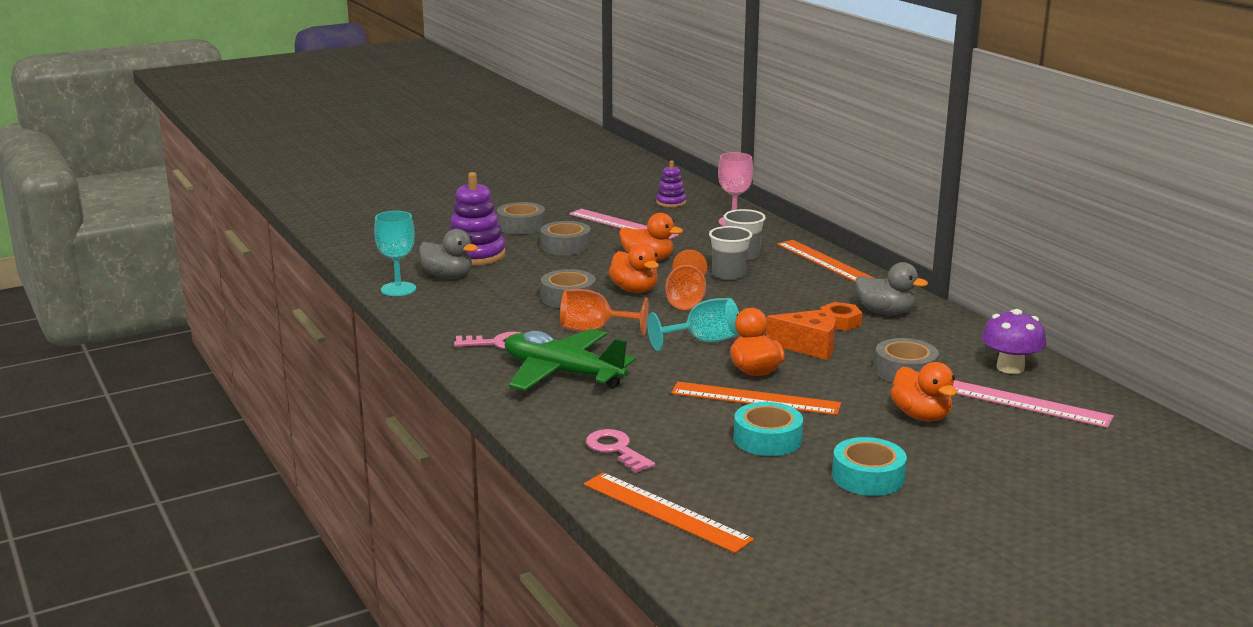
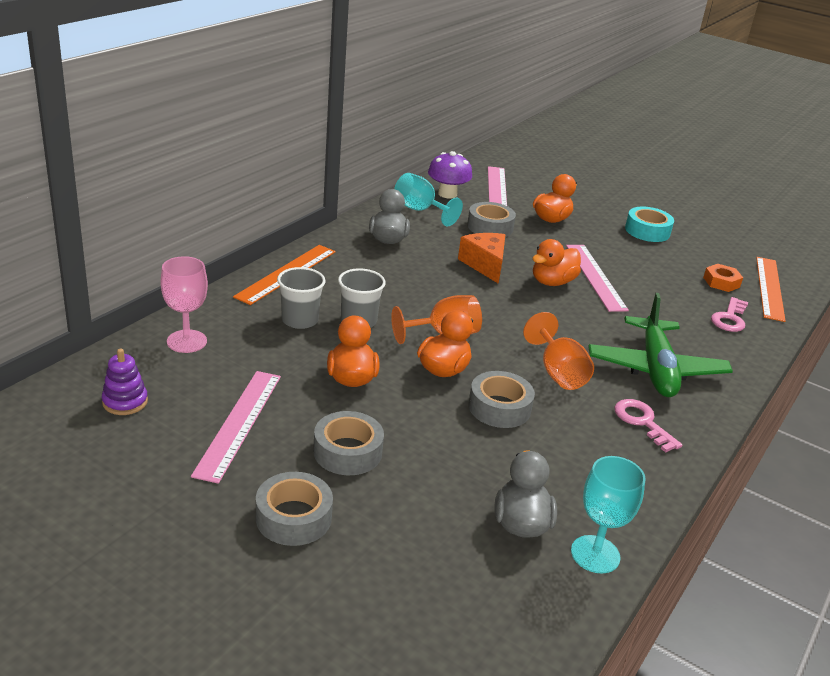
camera: 120 degrees left, 10 degrees up
(476, 255) = (434, 524): purple stacking toy -> none
(703, 341) = (523, 312): turquoise goblet -> turquoise goblet (420, 210)
(755, 399) = (595, 276): orange ruler -> pink ruler
(767, 439) = (644, 266): turquoise tape -> none
(840, 322) = (425, 256): orange nut -> orange nut (721, 282)

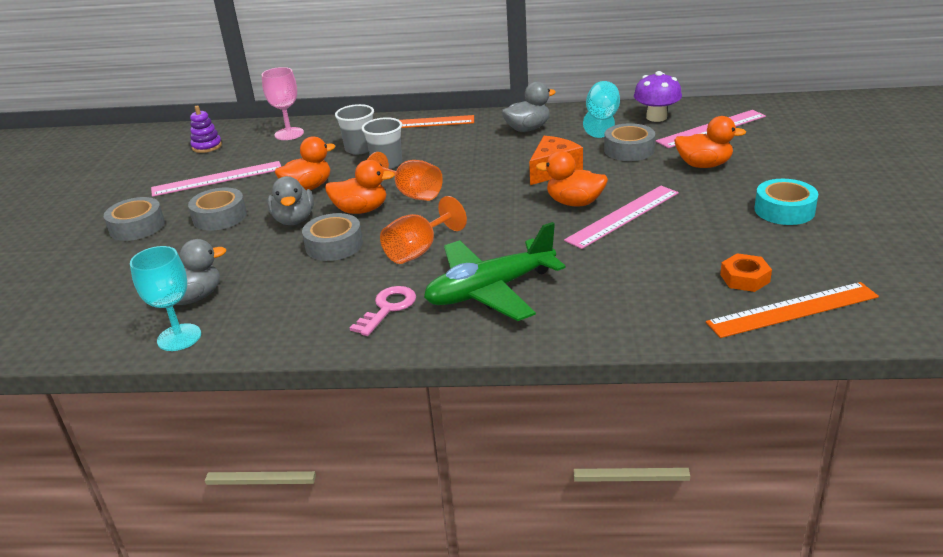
camera: 65 degrees right, 0 degrees up
(417, 410) = (294, 220): none -> grey duck
(729, 318) = (664, 303): pink key -> none

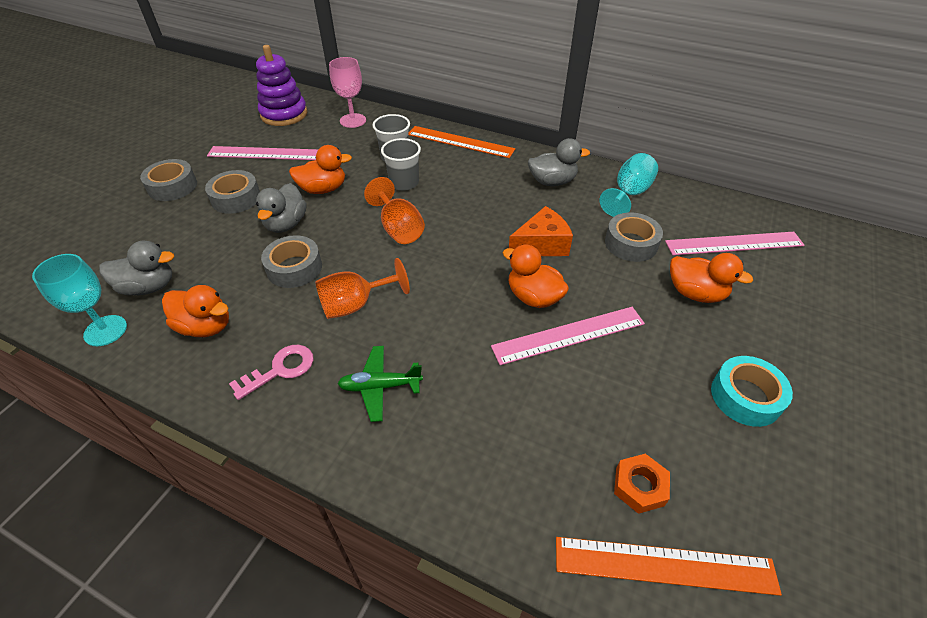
camera: 20 degrees right, 15 degrees up
(207, 146) = (284, 114): purple stacking toy -> purple stacking toy, size x1.78
(361, 210) = (345, 233): orange duck -> orange duck (205, 326)
(490, 290) = (380, 386): green plane -> green plane, size x0.55
(656, 117) = (685, 208): purple mushroom -> none

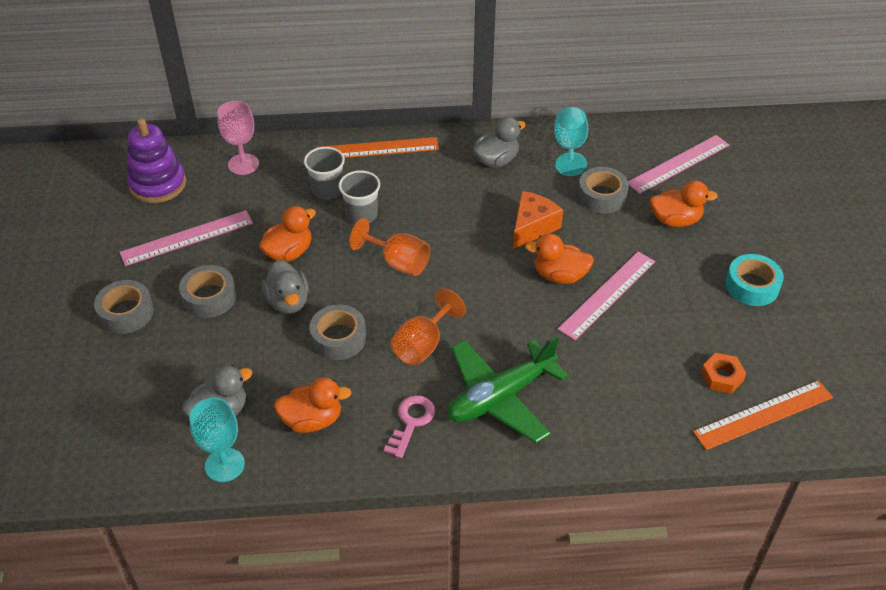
camera: 30 degrees left, 0 degrees up
(380, 386) = (500, 397): green plane -> green plane, size x1.81

